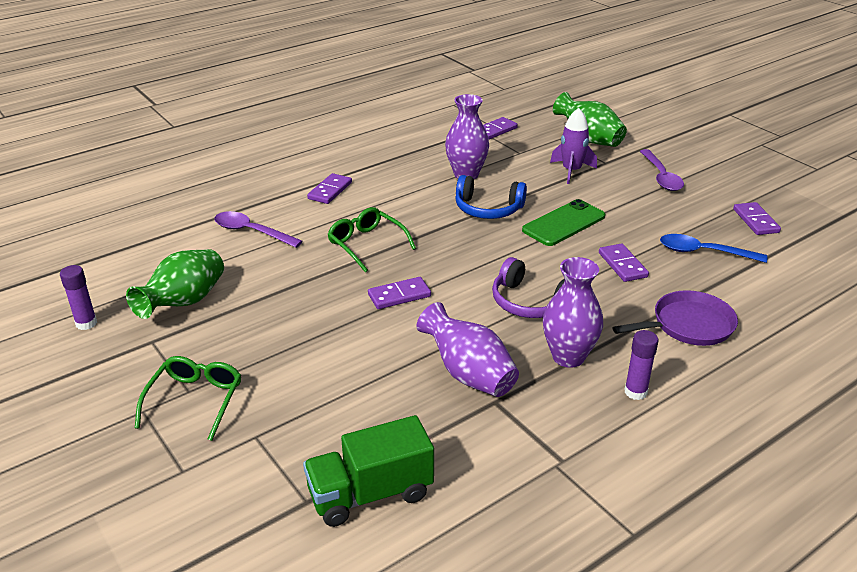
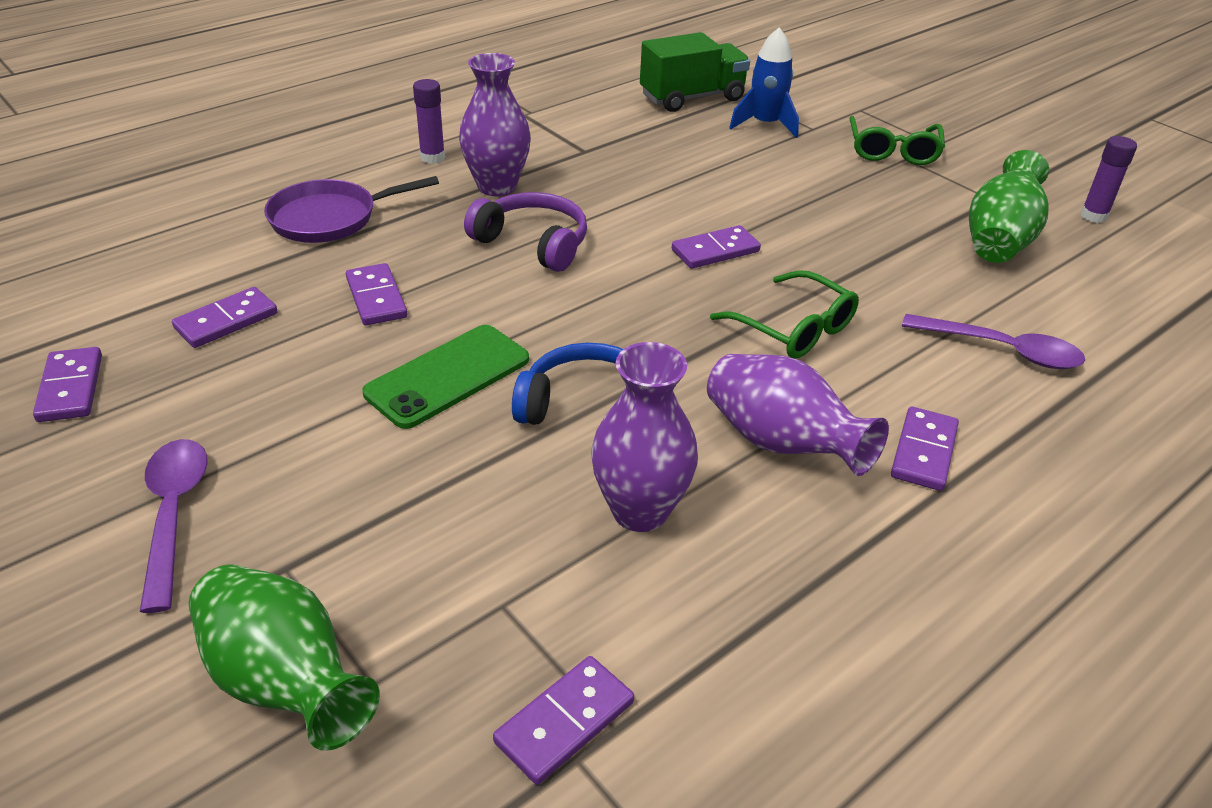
camera: 175 degrees right, 5 degrees up
(304, 442) = (765, 124): none -> blue rocket
(468, 374) = (613, 171): purple vase -> purple vase (781, 444)
(571, 171) = (385, 531): purple rocket -> none
(704, 252) = (226, 321): blue spoon -> purple domino

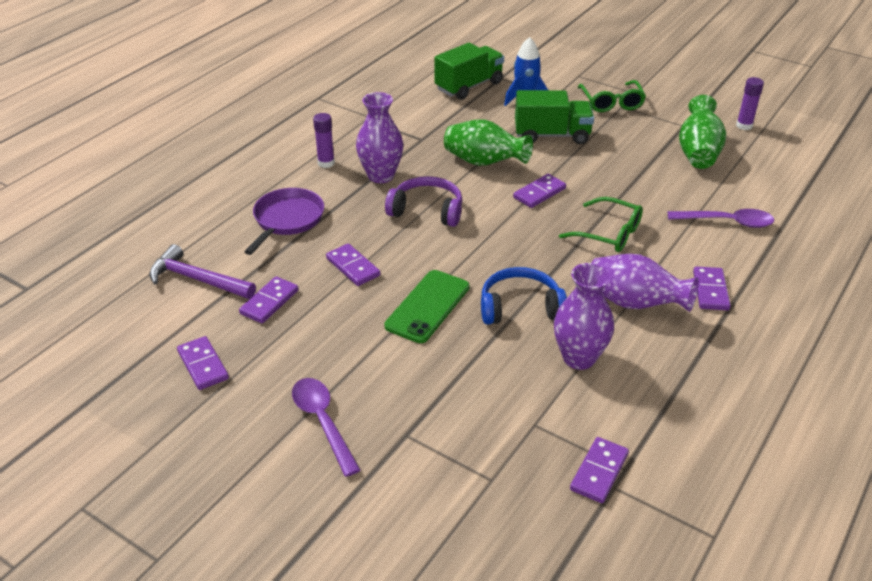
camera: 15 degrees left, 0 degrees up
(153, 270) = (197, 279): none -> purple hammer
(285, 682) = (446, 490): green vase -> green vase (484, 162)
(329, 218) = (287, 220): purple pan -> purple pan turned 150 degrees clockwise
(778, 177) = (552, 135): none -> green truck

